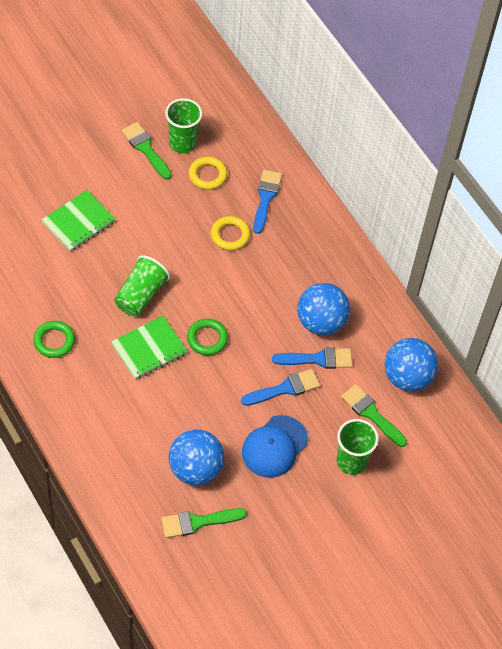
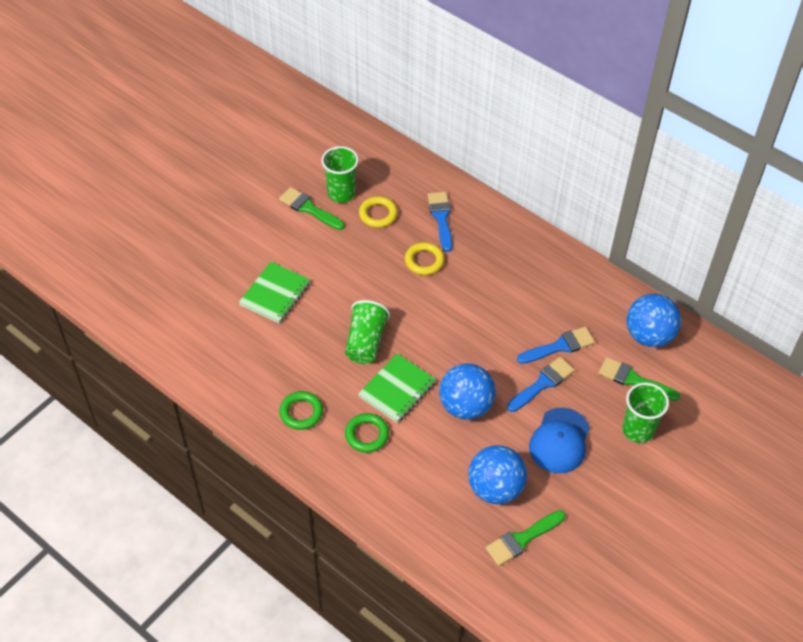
camera: 15 degrees left, 5 degrees down
(207, 339) = (448, 362): green ring -> green ring (367, 435)
(321, 322) = (546, 312): blue ball -> blue ball (466, 406)

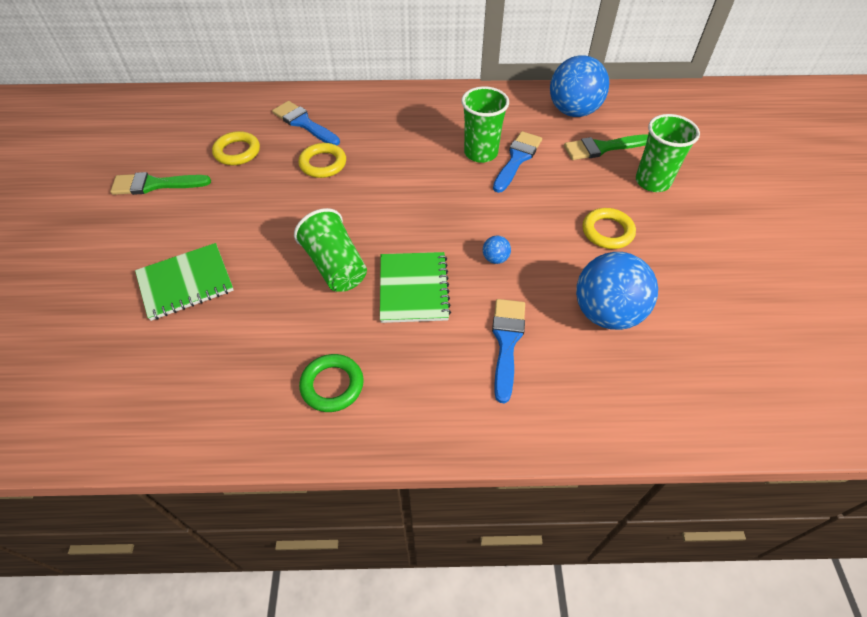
camera: 40 degrees left, 0 degrees up
(275, 294) = (185, 283): green notebook -> green notebook turned 75 degrees clockwise
(341, 193) = (180, 154): green cup -> green cup (480, 153)
(367, 435) = (429, 355): green ring -> none
(466, 406) = (495, 258): blue ball -> blue ball, size x0.40
(522, 539) = (684, 342): green brush -> none
(542, 383) = (538, 196): blue brush -> blue brush (506, 342)
(559, 441) = (607, 231): blue cap -> yellow ring

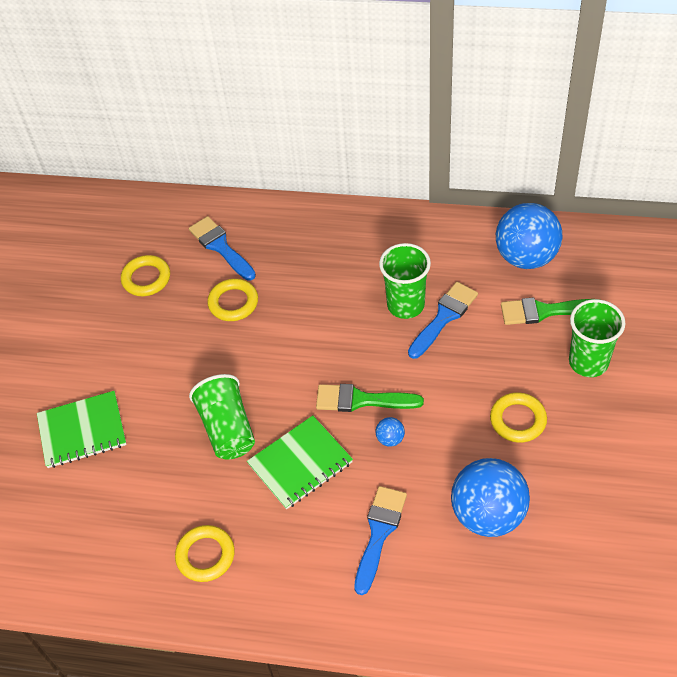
camera: 15 degrees right, 0 degrees up
(155, 185) = (60, 312): green brush -> green brush (361, 400)
(332, 385) = (205, 555): green ring -> yellow ring
(413, 288) = (300, 463): green notebook -> green notebook turned 45 degrees clockwise

